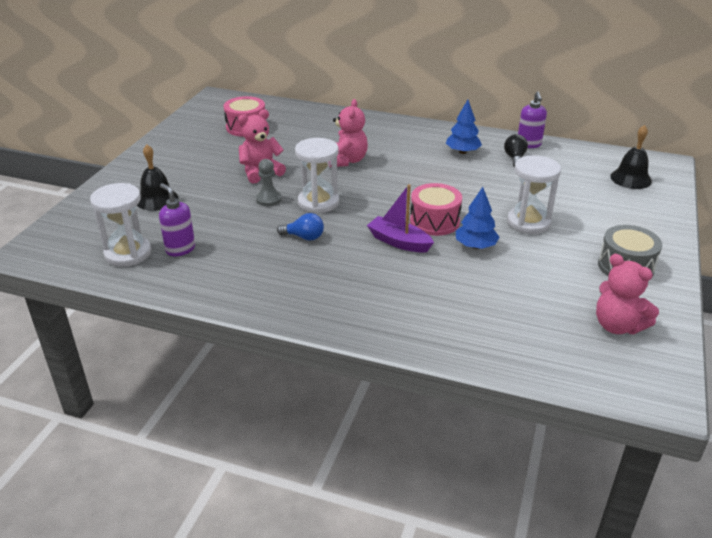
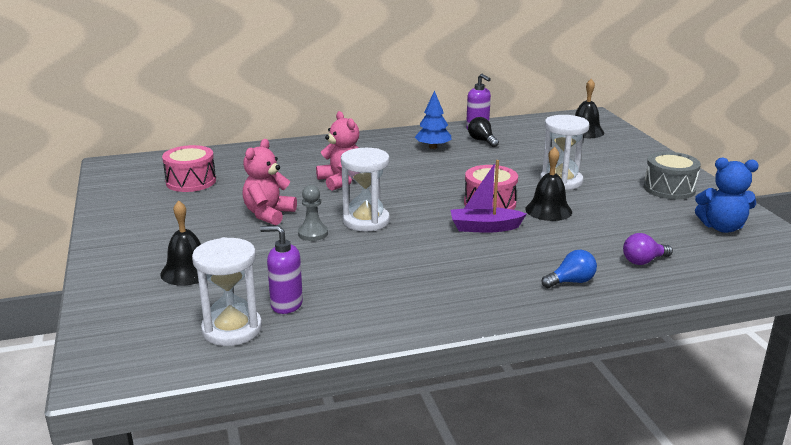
camera: 35 degrees left, 10 degrees down
(304, 237) = (396, 252): blue light bulb -> blue light bulb (571, 282)
(475, 246) = (548, 210): blue tree -> black bell
(488, 326) = (643, 261): none -> purple light bulb
(617, 326) = (722, 227): pink teddy bear -> blue teddy bear

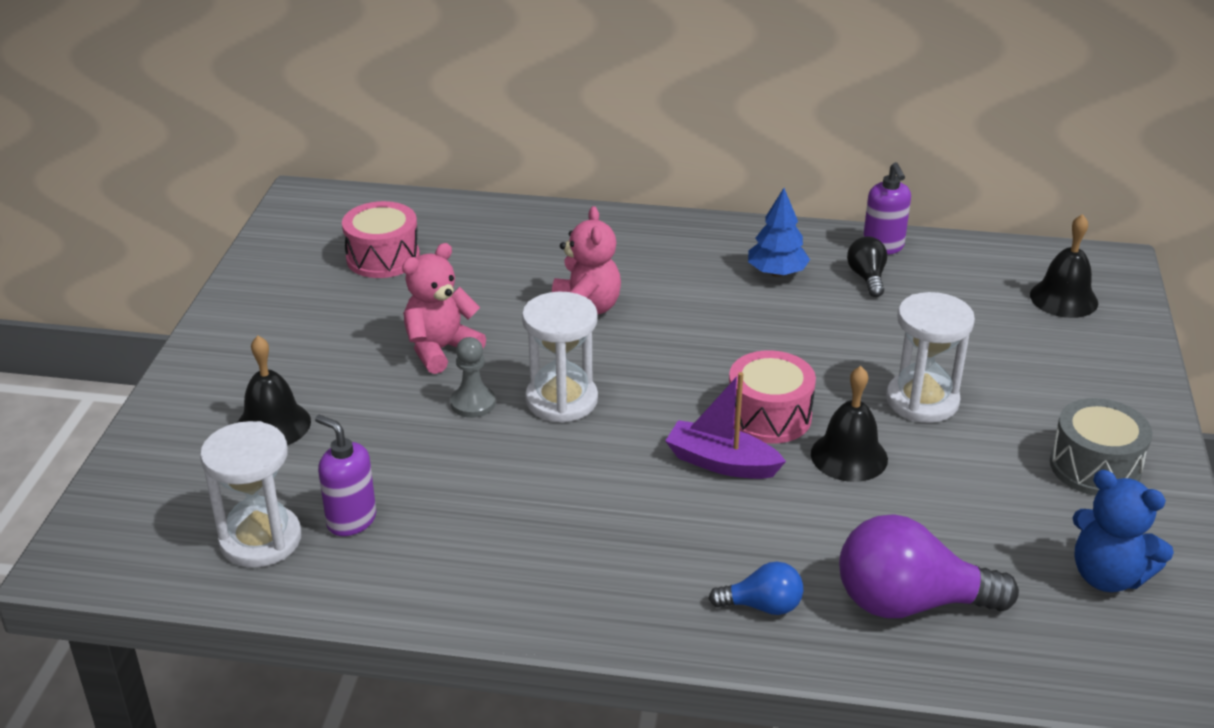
camera: 25 degrees right, 10 degrees up
(643, 261) = (909, 603): purple light bulb -> purple light bulb, size x1.94

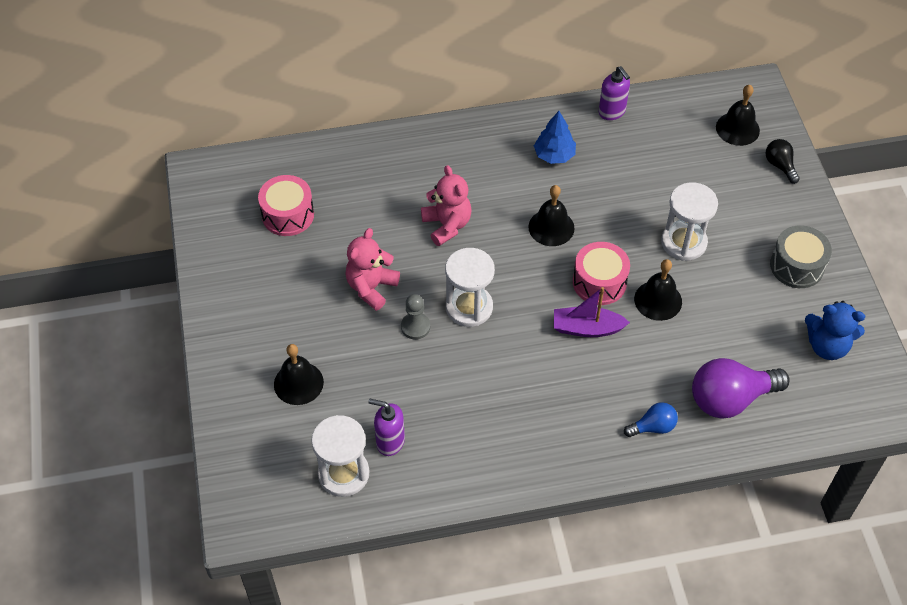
camera: 20 degrees left, 20 degrees up
(730, 343) = (551, 227): none -> black bell
(867, 278) = (612, 144): black light bulb -> black light bulb (780, 165)

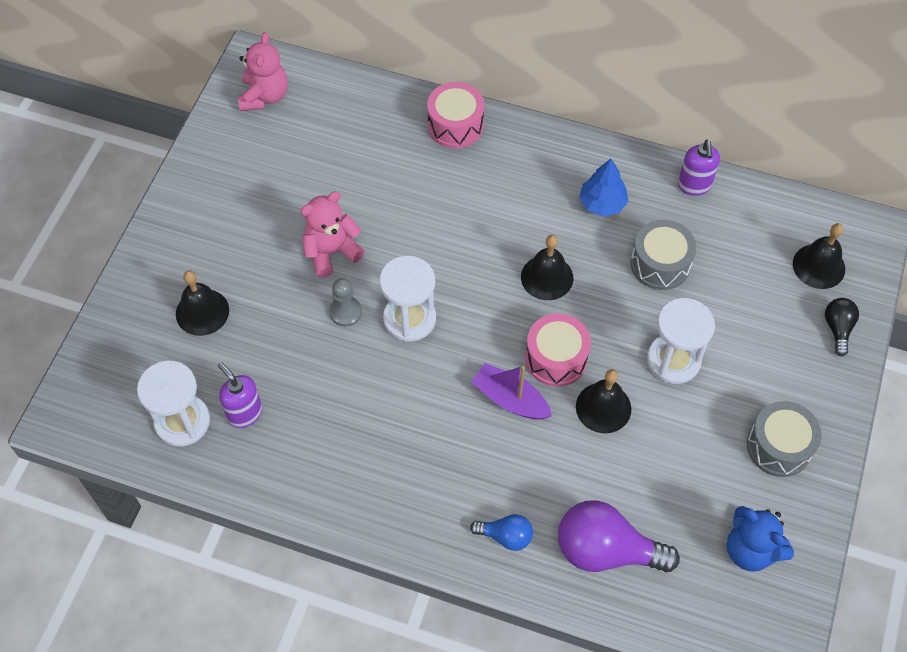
camera: 30 degrees right, 5 degrees up
(288, 215) = (303, 142): pink drum -> pink drum (455, 125)
(447, 225) = (445, 225): pink teddy bear -> pink teddy bear (264, 96)
(626, 179) = (660, 264): none -> grey drum

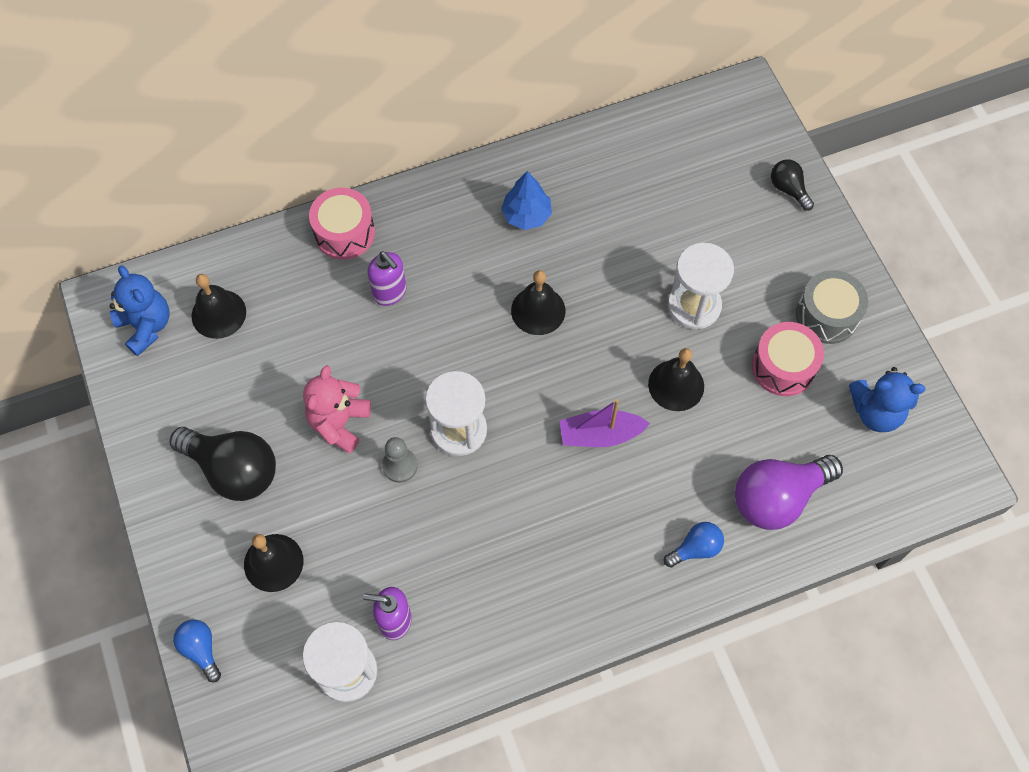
camera: 40 degrees left, 5 degrees up
(105, 332) = (201, 649): none -> blue light bulb
(233, 231) = (233, 470): none -> black light bulb
(264, 96) = (146, 326): pink teddy bear -> blue teddy bear
(556, 358) = (605, 373): pink drum -> pink drum (783, 367)
(660, 264) = (615, 233): grey drum -> none
(694, 186) = (585, 148): purple soap dispenser -> purple soap dispenser (390, 293)
(818, 266) = (733, 148): black bell -> black bell (218, 314)

